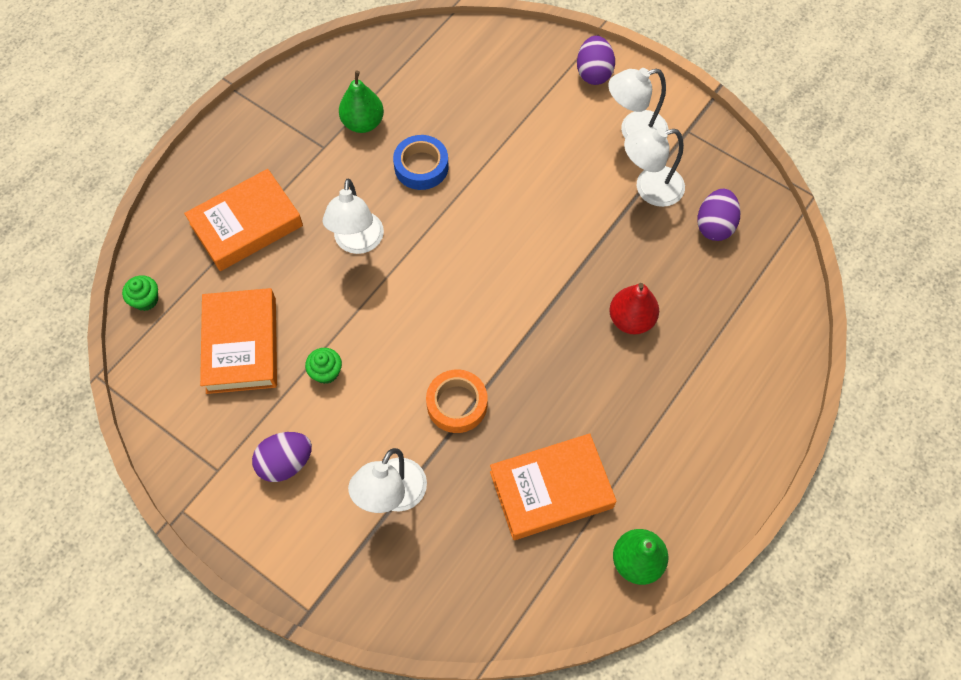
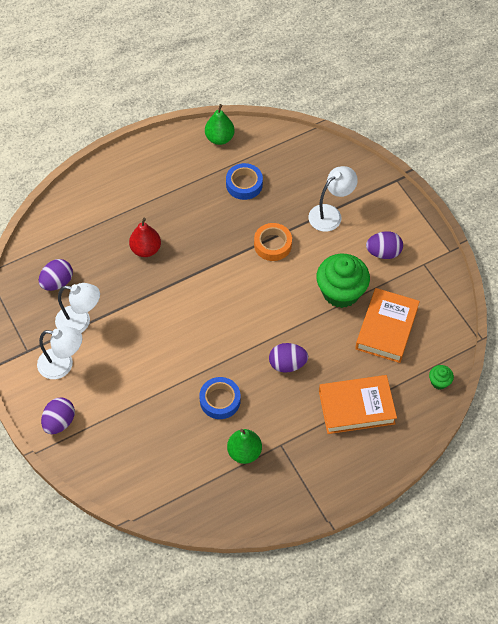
camera: 155 degrees left, 5 degrees down
(326, 372) = (341, 292): green cupcake -> green cupcake, size x2.26
(357, 242) = (287, 364): white lamp -> purple egg
(551, 489) = (244, 184): orange book -> blue tape

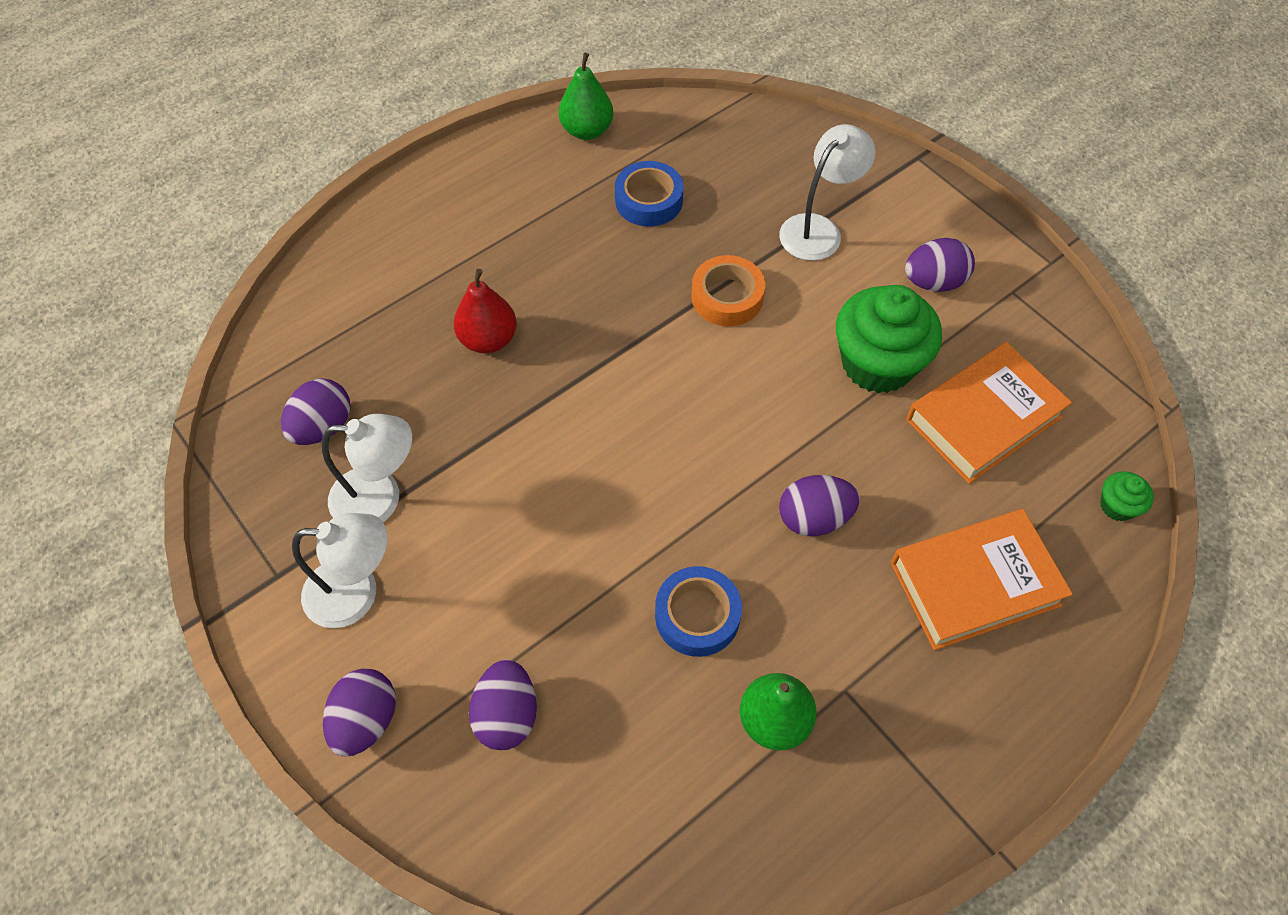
camera: 10 degrees left, 0 degrees up
(123, 430) = (507, 715): none -> purple egg
(386, 328) = (983, 418): orange book -> orange book turned 45 degrees clockwise

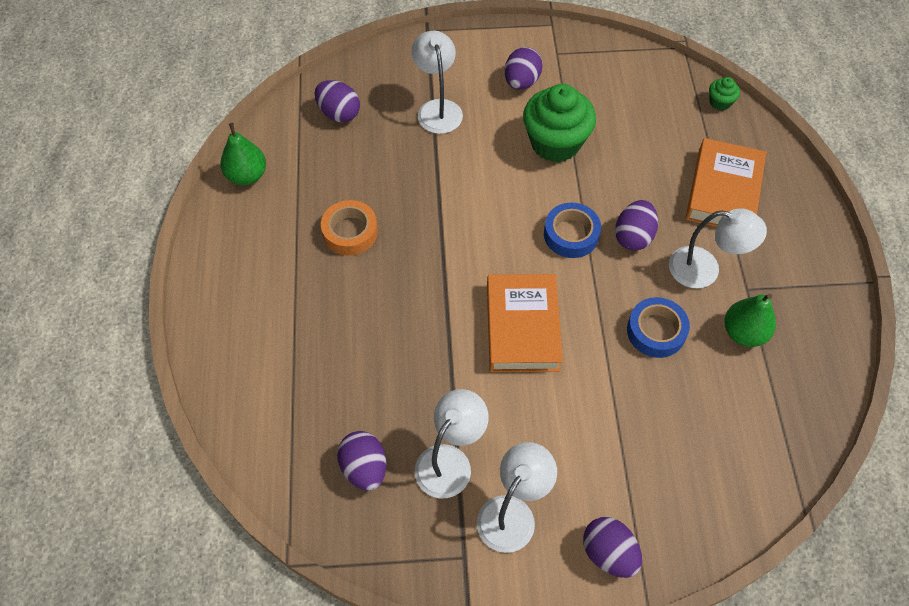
camera: 55 degrees left, 0 degrees up
(488, 339) = (373, 329): red pear -> none
(507, 715) = (655, 469): purple egg -> purple egg (339, 113)
(649, 200) = (338, 177): blue tape -> blue tape (571, 234)
(727, 297) = (449, 183): orange tape -> orange tape (350, 232)
(833, 624) = (705, 269): none -> white lamp
(983, 418) = (627, 120): orange book -> orange book (522, 327)

